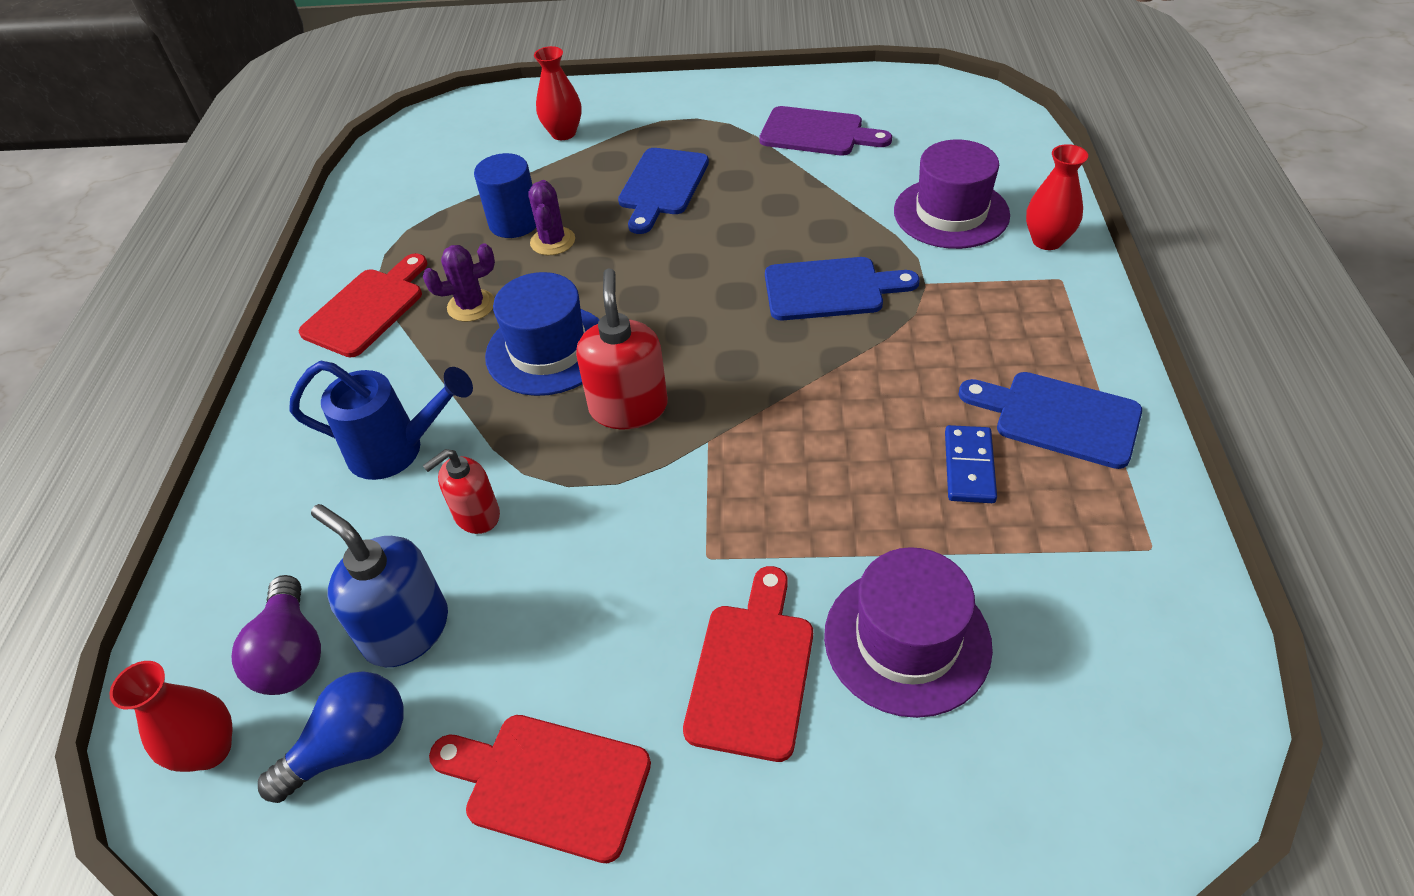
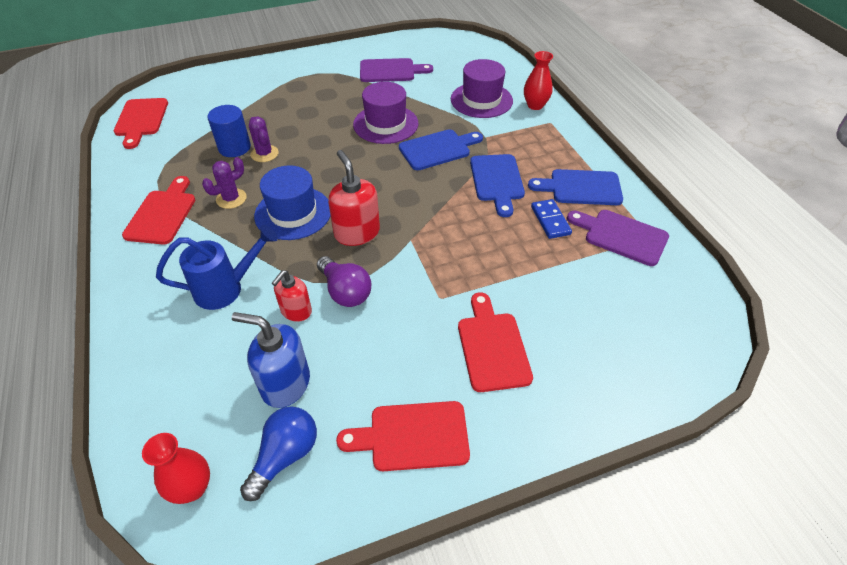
camera: 25 degrees left, 0 degrees up
(292, 653) = (218, 418): purple light bulb -> purple light bulb (345, 291)
(407, 153) = (141, 120): none -> red cutting board
(563, 133) = (240, 93): red vase -> none
(662, 186) = (316, 112): blue cutting board -> blue cutting board (497, 181)
(907, 640) = (561, 309): purple hat -> purple hat (385, 124)
(1093, 531) = (621, 236): none -> purple cutting board

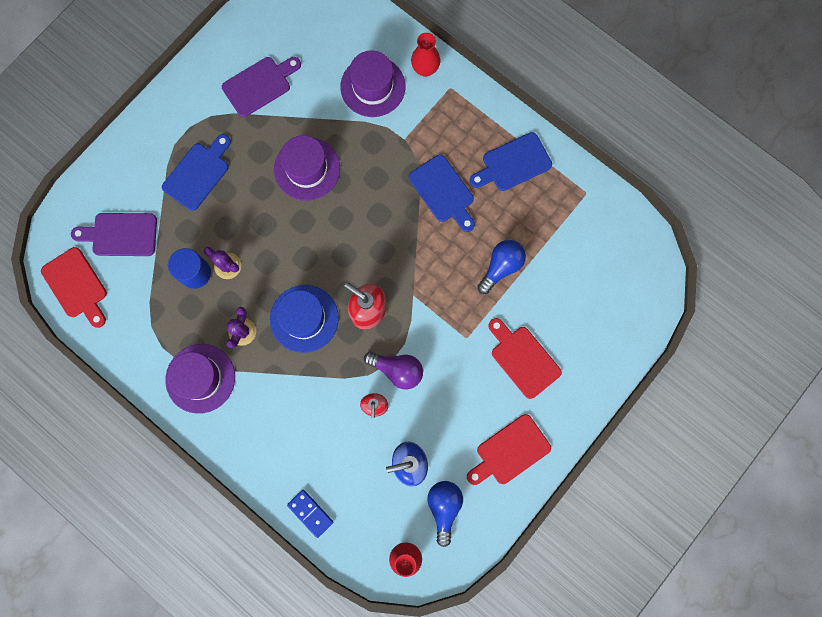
camera: 30 degrees left, 30 degrees up
(162, 214) = (200, 378): red cutting board -> purple hat
(227, 288) = (311, 416): blue watering can -> none
(438, 149) = (373, 178): blue cutting board -> blue cutting board (198, 173)
(519, 256) = (501, 267): none -> blue light bulb
(550, 220) = (506, 215): blue domino -> blue domino (310, 513)
(621, 236) = (565, 203): purple cutting board -> purple cutting board (120, 234)

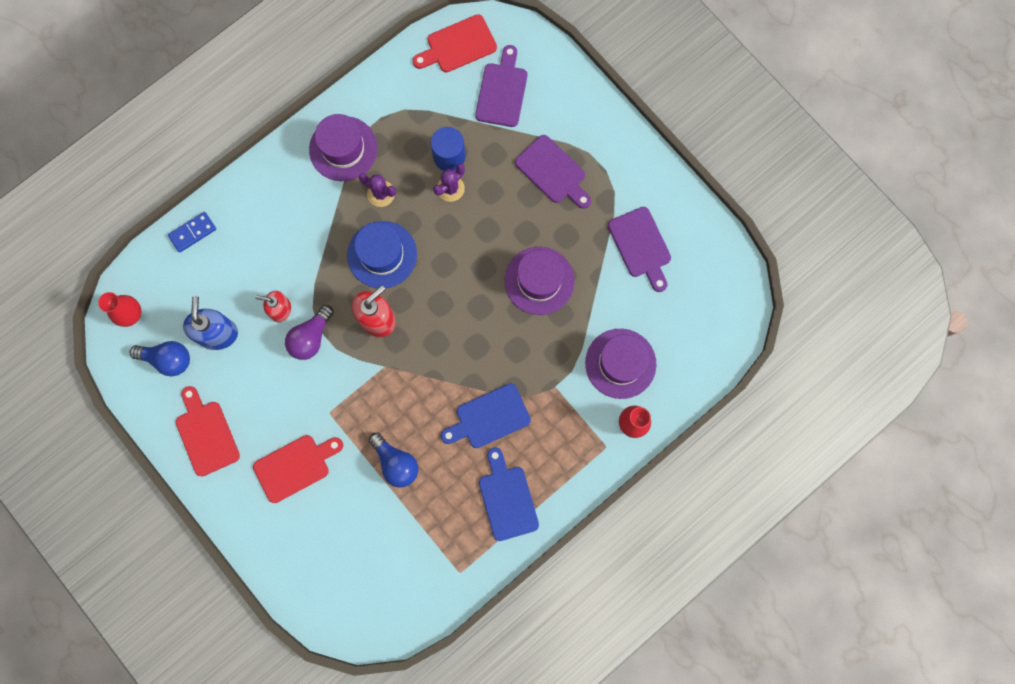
camera: 100 degrees right, 0 degrees up
(198, 173) = (553, 172): blue cutting board -> purple cutting board

